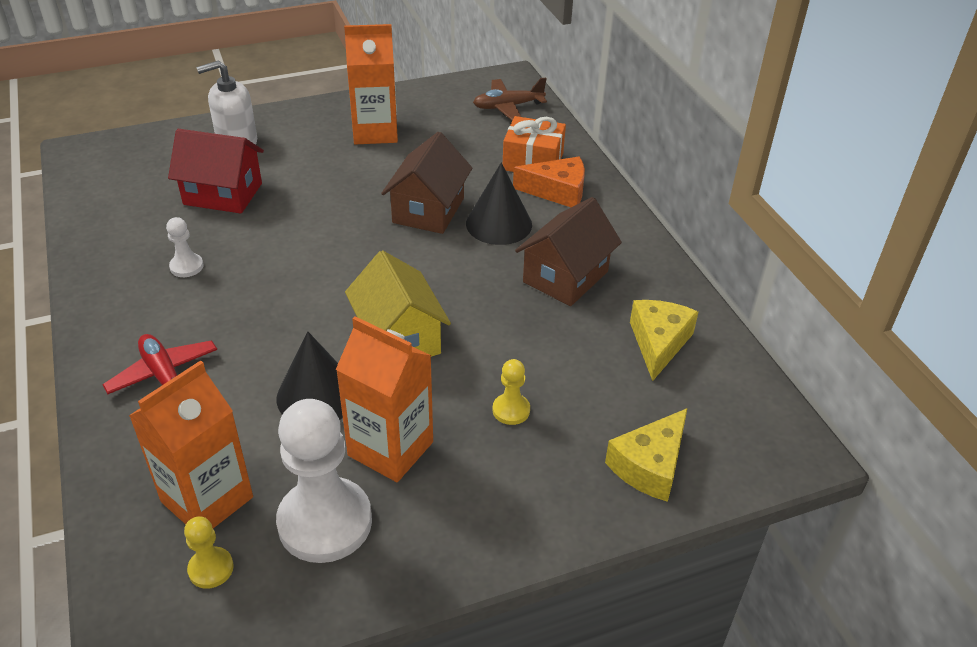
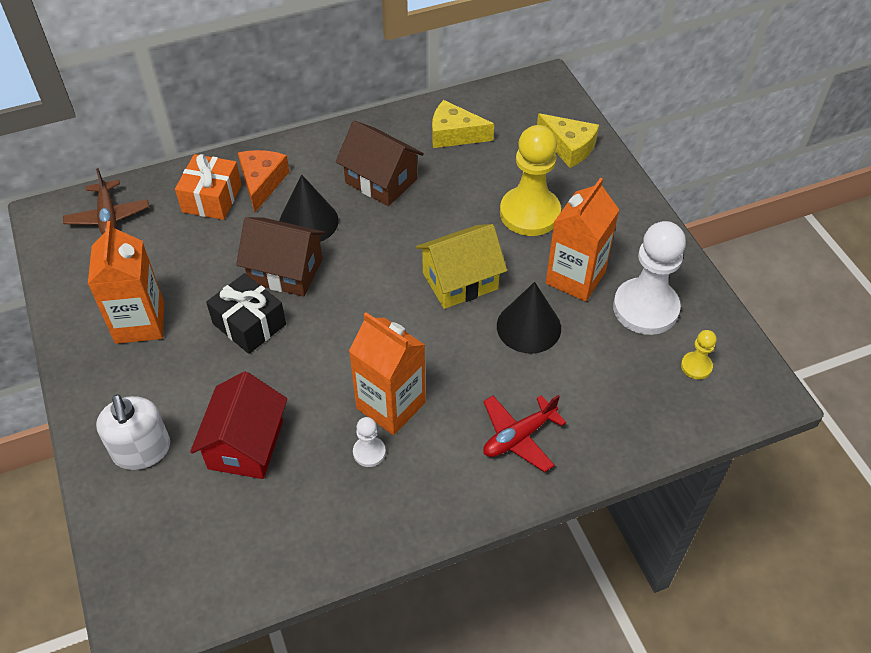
camera: 90 degrees left, 10 degrees up
(207, 499) = (640, 380): orange carton -> orange carton (391, 405)
(362, 191) = (249, 324): none -> black gift
(511, 410) = (529, 213): yellow pawn -> yellow pawn, size x2.22

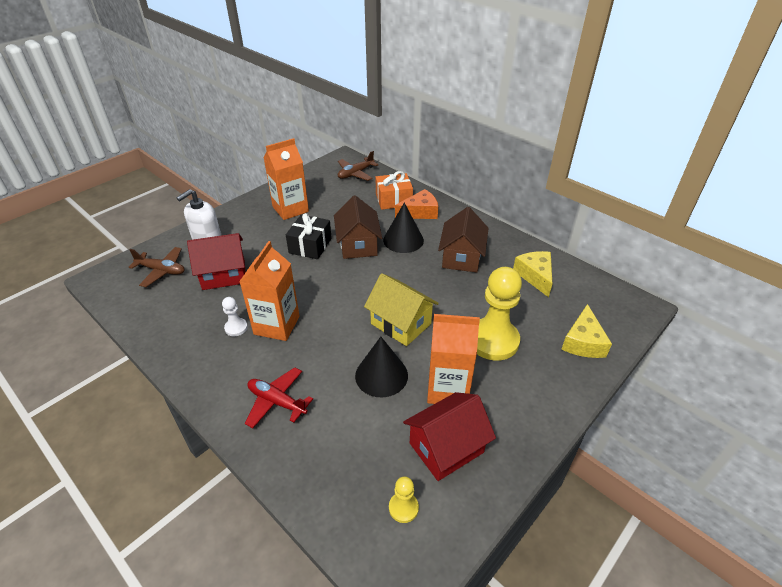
camera: 65 degrees right, 10 degrees down
(179, 527) = (161, 271): none -> brown plane
(645, 308) = (446, 448): white pawn -> red house

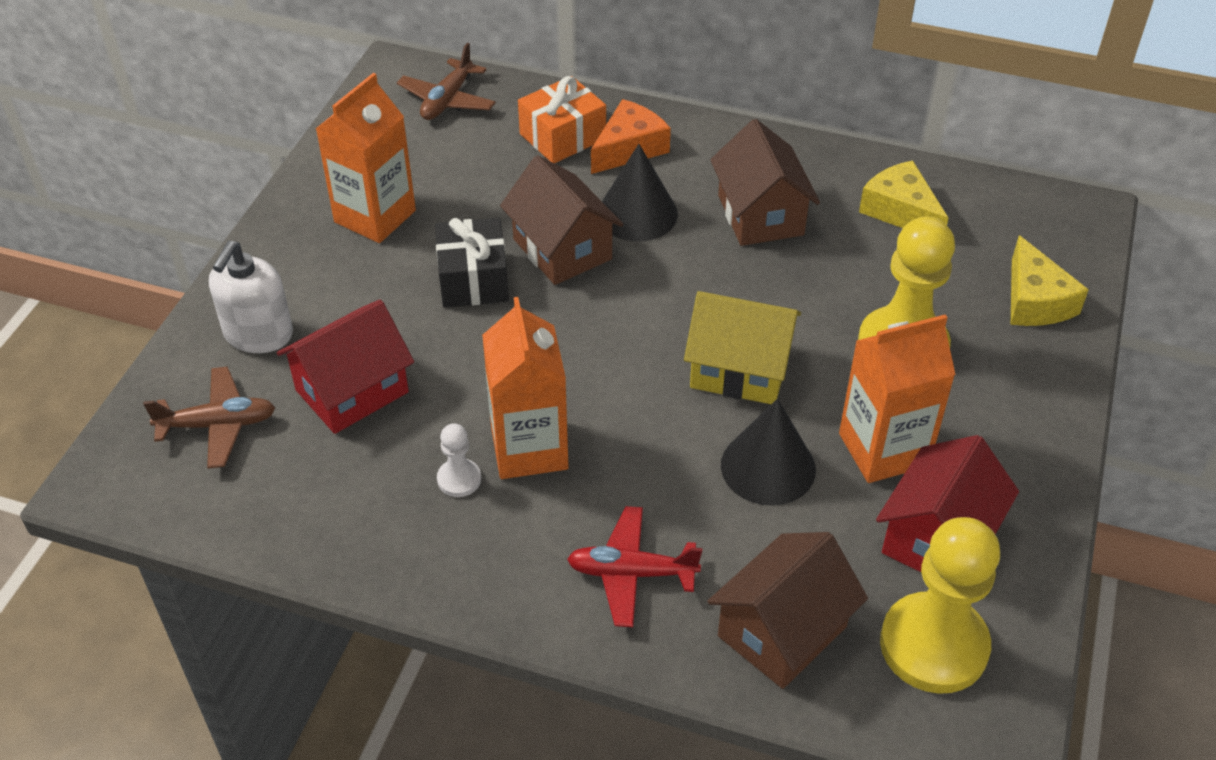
camera: 25 degrees left, 5 degrees up
(327, 463) = (782, 631): none -> brown house
(403, 508) = (933, 645): yellow pawn -> yellow pawn, size x2.22

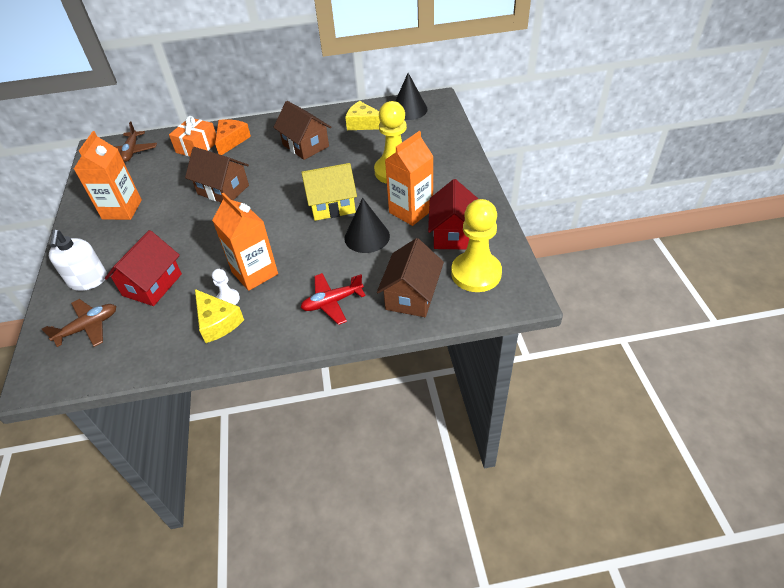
camera: 25 degrees left, 0 degrees up
(473, 279) = (187, 217): black gift -> none
(637, 213) = (250, 164): black cone -> black cone (409, 110)
(1035, 301) = (437, 136): yellow cheese -> yellow cheese (217, 322)

